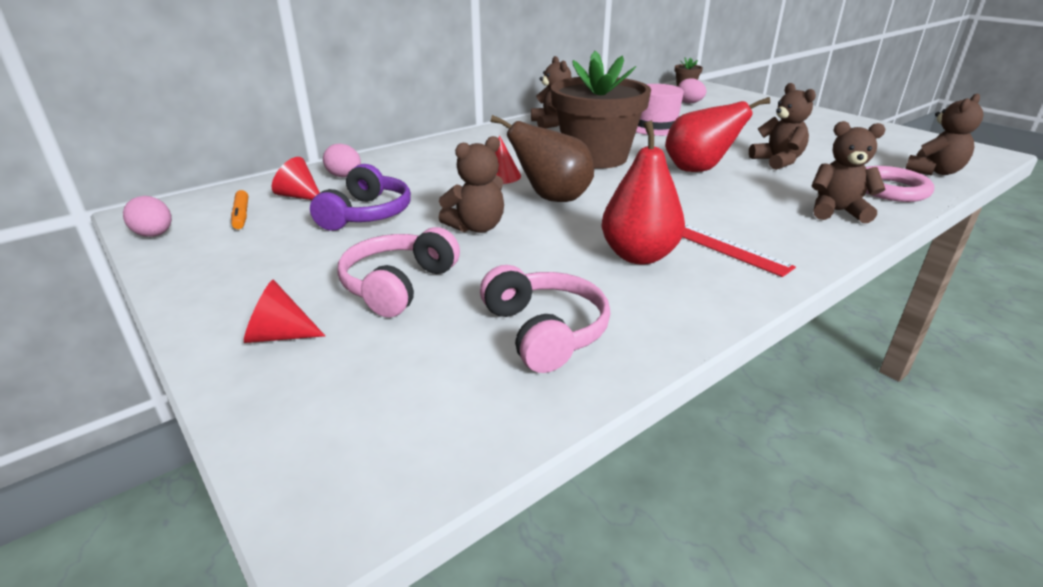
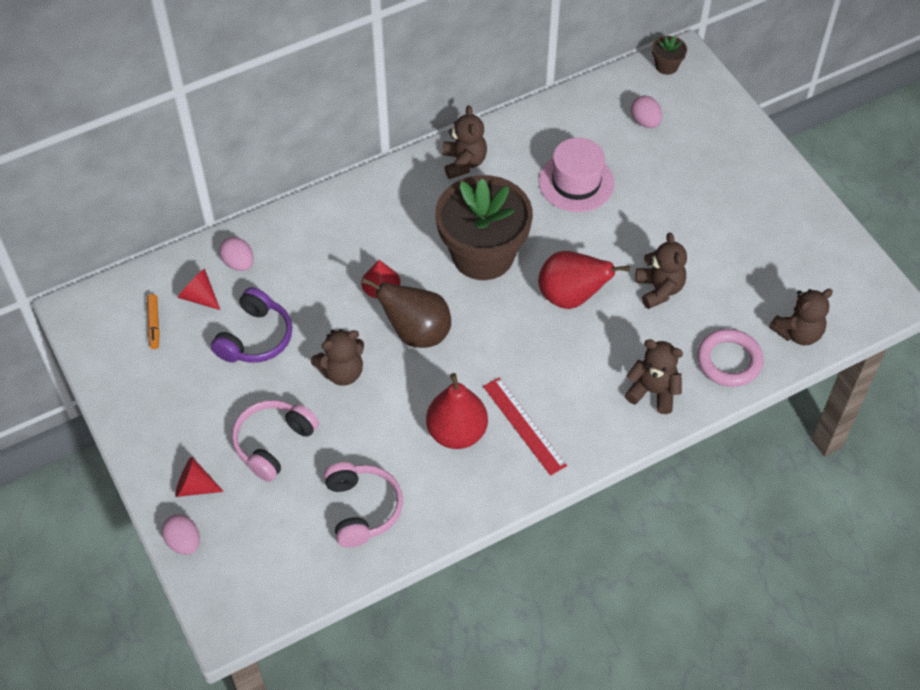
camera: 10 degrees right, 25 degrees up
(154, 235) = (91, 346): pink egg -> pink egg (184, 542)

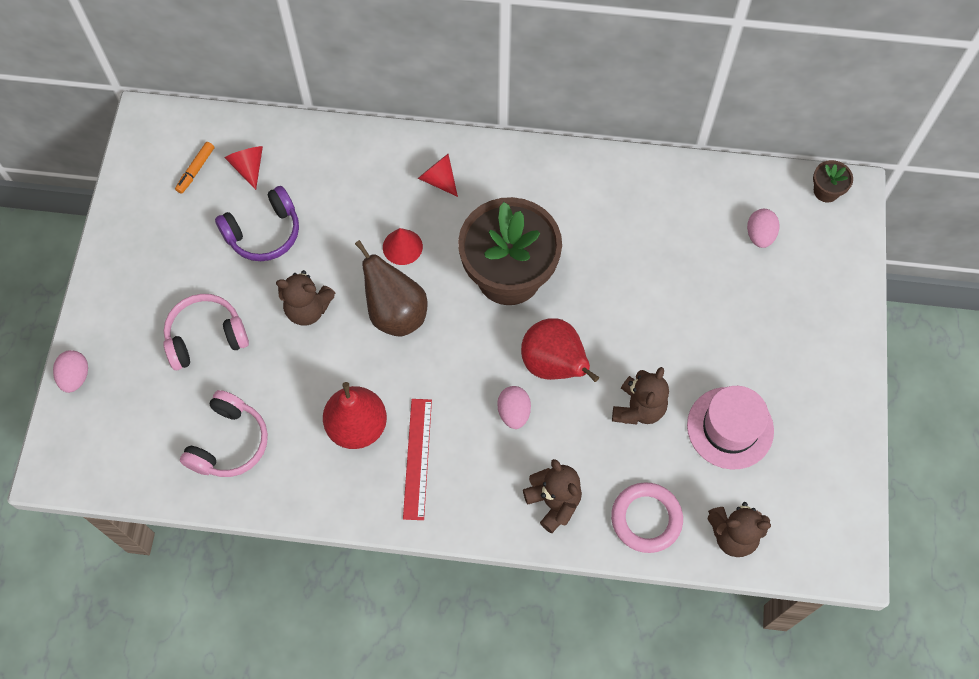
camera: 35 degrees right, 10 degrees up
(194, 486) = (119, 334): red cone -> red cone (438, 179)
(238, 263) = (302, 156): pink egg -> pink egg (514, 412)
(464, 163) = (561, 177): brown teddy bear -> none
(576, 182) = (647, 257): pink hat -> pink hat (730, 428)

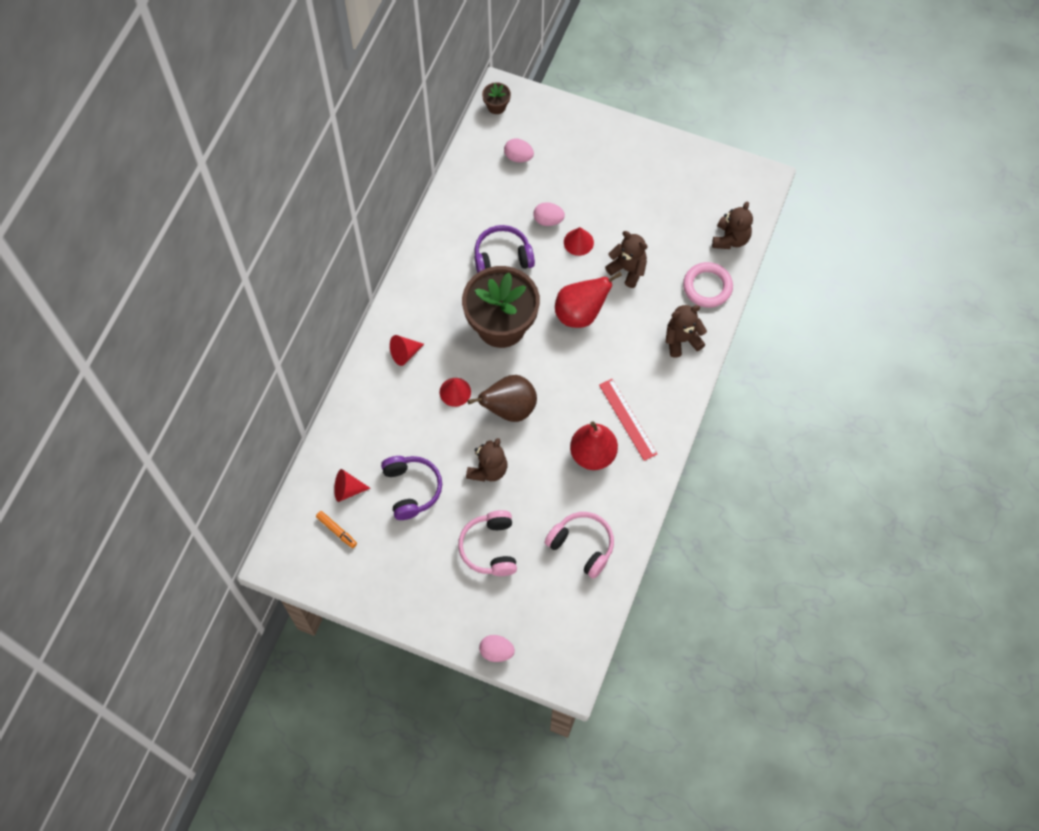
camera: 75 degrees left, 0 degrees up
(417, 458) = (628, 419): red ruler -> red ruler turned 45 degrees clockwise
(514, 412) = (610, 348): pink egg -> pink egg (548, 220)
(605, 253) = (502, 257): none -> purple headphones
(658, 337) = (578, 242): none -> red cone
(730, 428) = (656, 218): pink hat -> none

